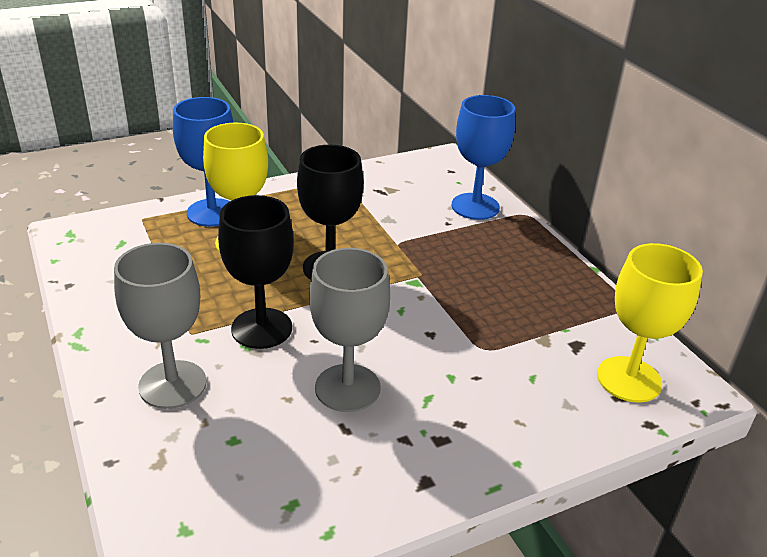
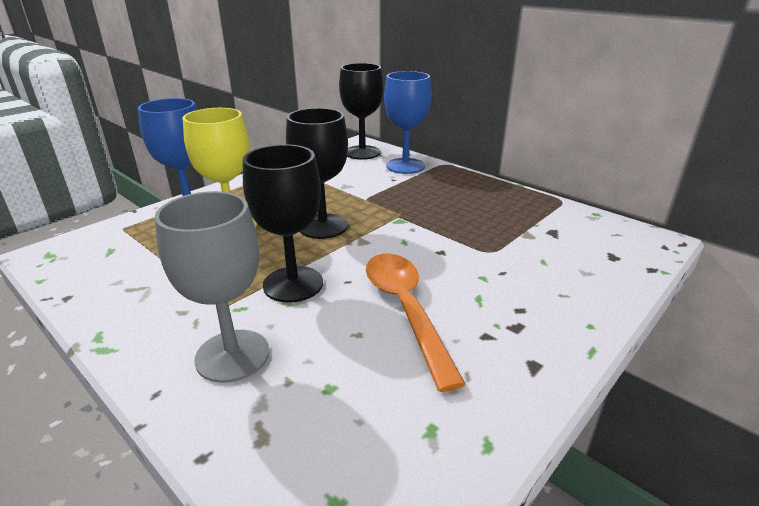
camera: 20 degrees left, 5 degrees down
(347, 388) = (405, 309): grey goblet -> orange spoon
(438, 173) = (362, 152): none -> black goblet
(629, 379) = (609, 244): yellow goblet -> none

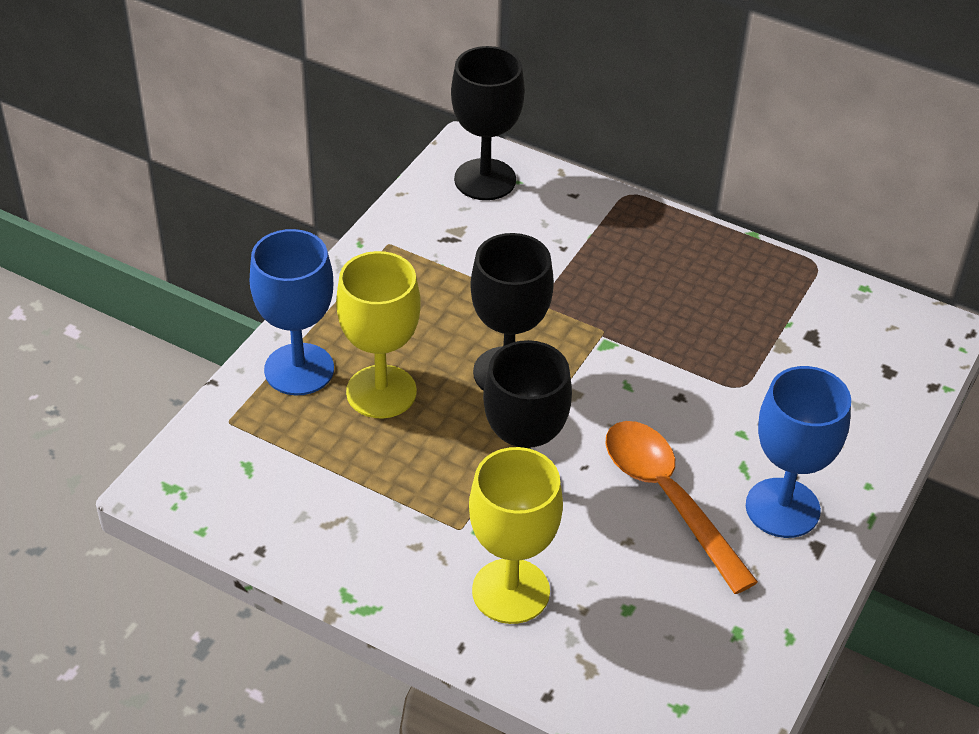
camera: 15 degrees left, 15 degrees up
(232, 355) = (511, 591): grey goblet -> yellow goblet
(405, 166) = (569, 209): blue goblet -> blue goblet (782, 508)

